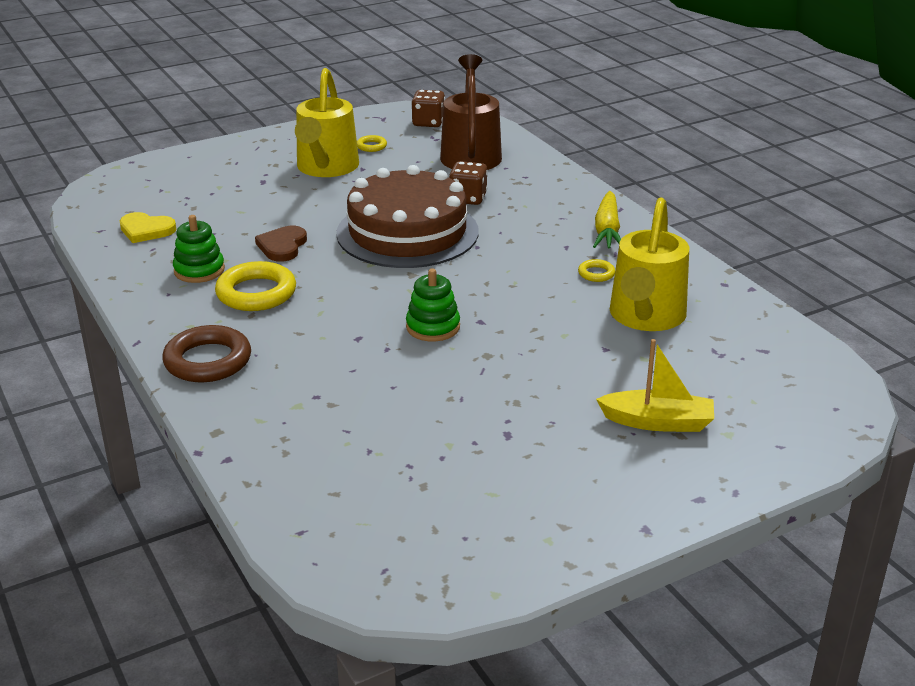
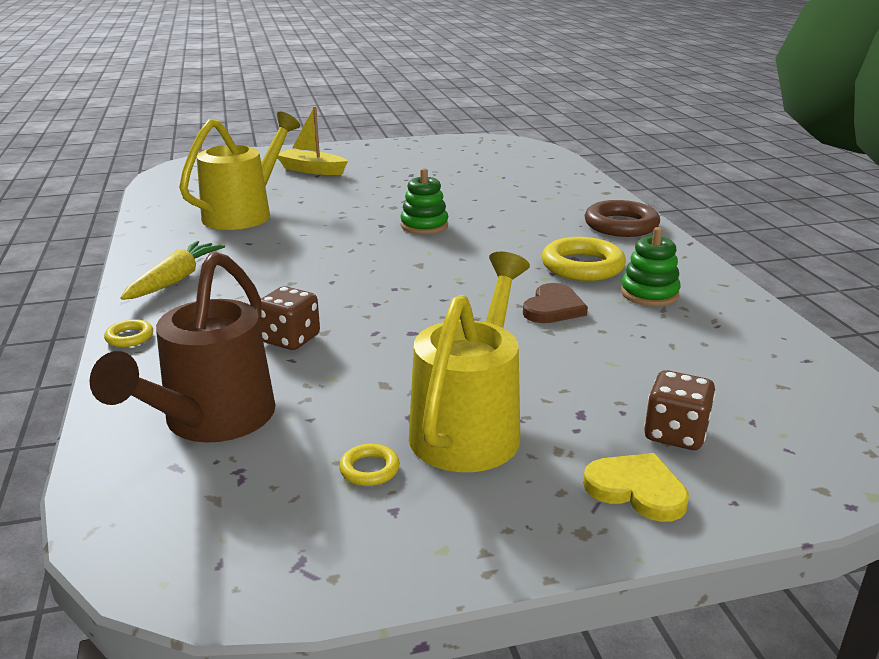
camera: 165 degrees left, 5 degrees down
(146, 230) = (739, 351): yellow heart -> yellow heart (636, 490)
(407, 232) = (398, 305): brown cake -> none
(428, 122) = (214, 526): brown dice -> brown dice (675, 434)
(596, 273) = (242, 245): yellow ring -> yellow ring (129, 337)

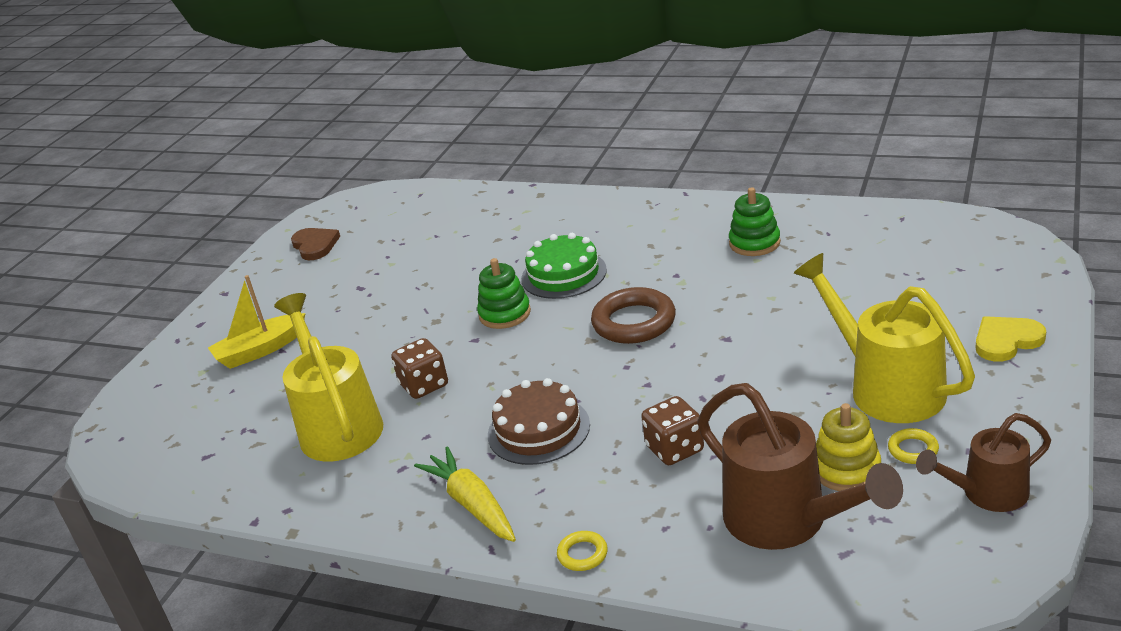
camera: 50 degrees left, 5 degrees up
(281, 278) = (538, 430): none -> brown cake
(310, 435) = (846, 469): none -> yellow stacking toy
(318, 541) = (986, 493): none -> brown watering can
(501, 230) = (563, 274): none -> green cake
(553, 308) = (738, 294): brown heart -> brown heart (315, 245)
(582, 266) = (678, 256): yellow ring -> none
(621, 225) = (618, 211): brown ring -> brown ring (634, 322)
(675, 434) = (954, 303): brown dice -> brown dice (424, 385)

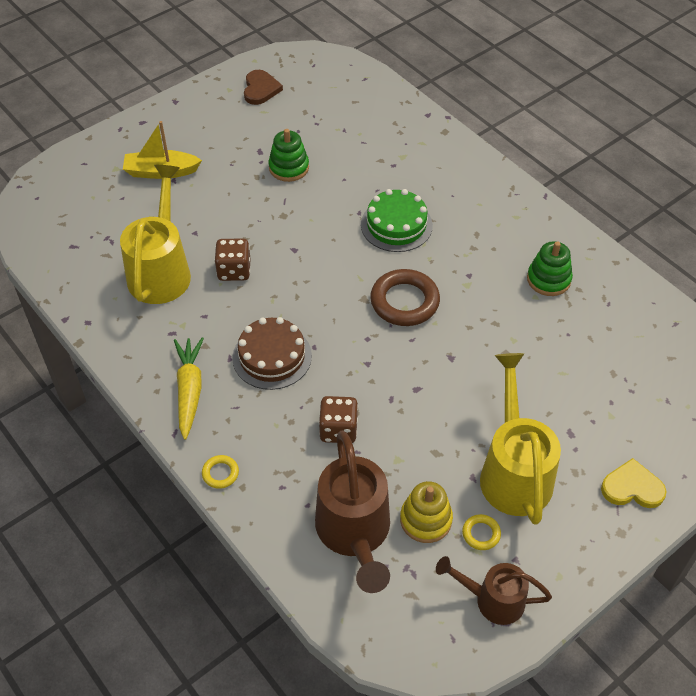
camera: 25 degrees right, 20 degrees up
(505, 314) = (330, 238): green stacking toy -> green stacking toy (289, 167)

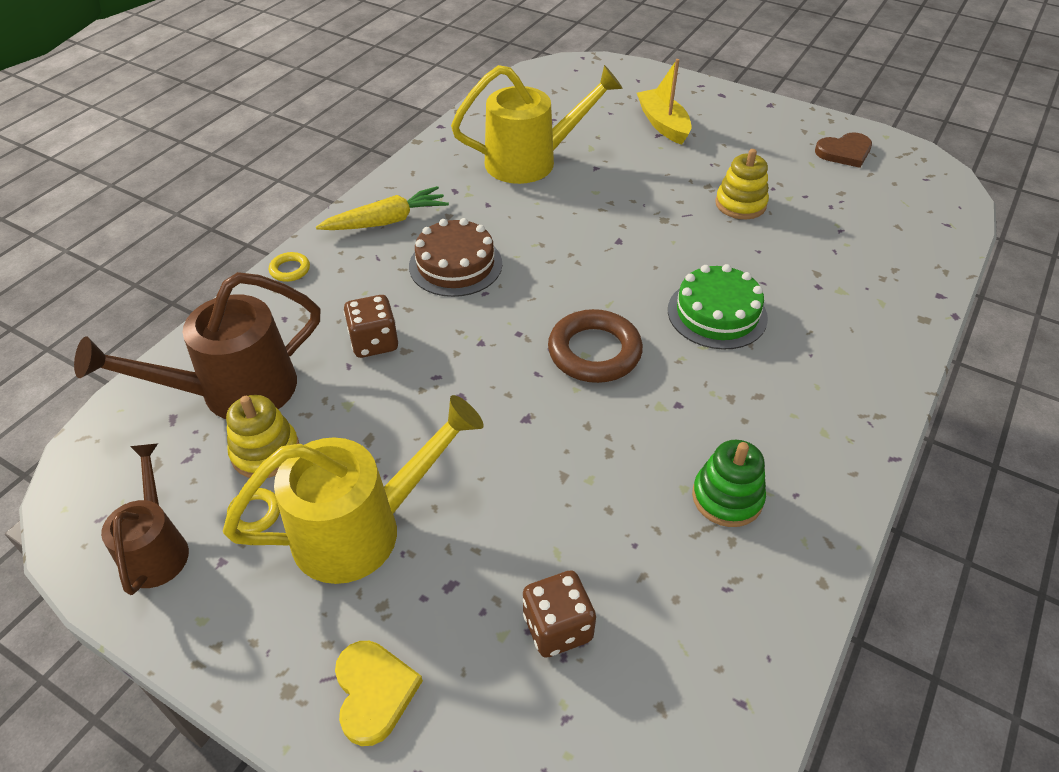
camera: 70 degrees right, 5 degrees down
(234, 270) = (560, 207): brown dice -> brown dice (557, 627)
(289, 167) = (740, 204): green stacking toy -> yellow stacking toy

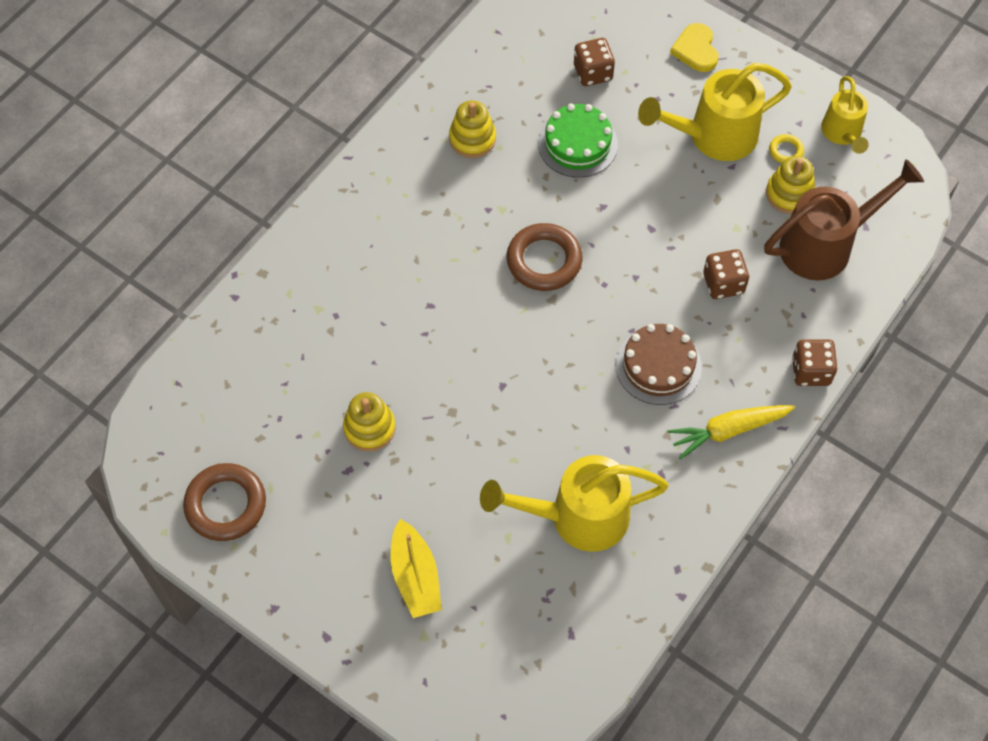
camera: 175 degrees left, 15 degrees up
(157, 548) = (842, 134): brown watering can -> yellow watering can
(290, 270) = (810, 371): yellow ring -> brown dice
(717, 314) = (434, 291): green cake -> green cake (577, 144)
(727, 497) = (472, 139): green stacking toy -> yellow stacking toy
(844, 152) = (226, 505): brown heart -> brown ring

